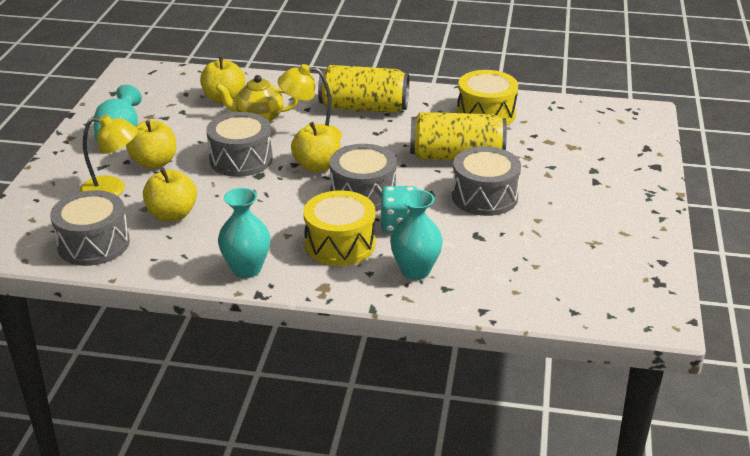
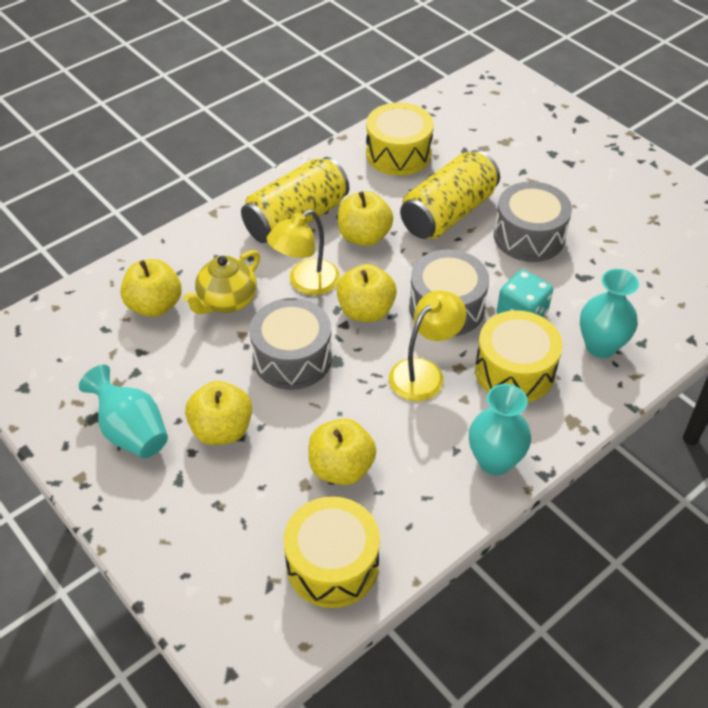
camera: 50 degrees left, 15 degrees up
(93, 244) = (332, 564): grey drum -> yellow drum
(112, 189) = (238, 494): yellow lamp -> yellow lamp (424, 372)
(384, 136) = (364, 236): none -> yellow apple

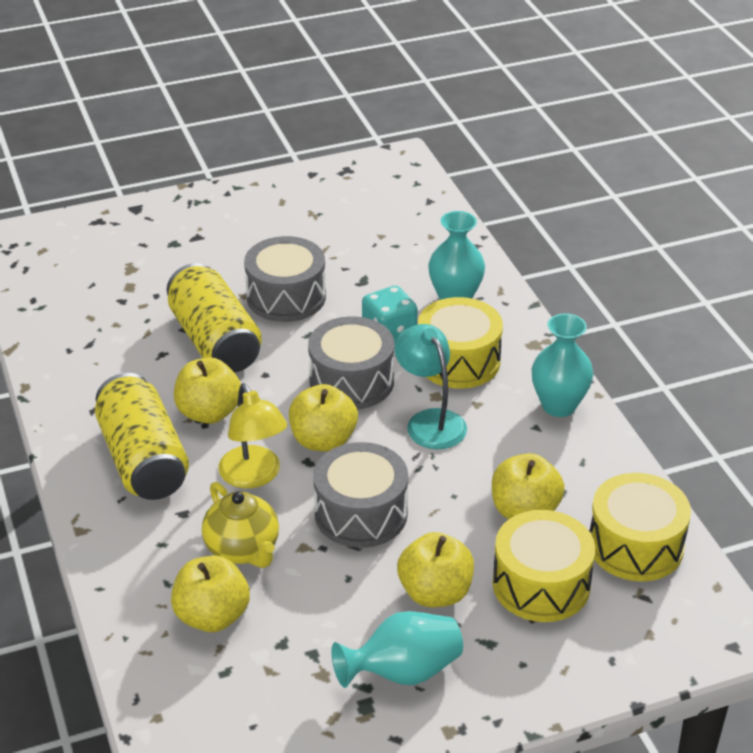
camera: 70 degrees left, 10 degrees down
(398, 154) = (91, 350): yellow drum -> yellow drum (541, 584)
(424, 372) = (430, 421): yellow lamp -> turquoise lamp

